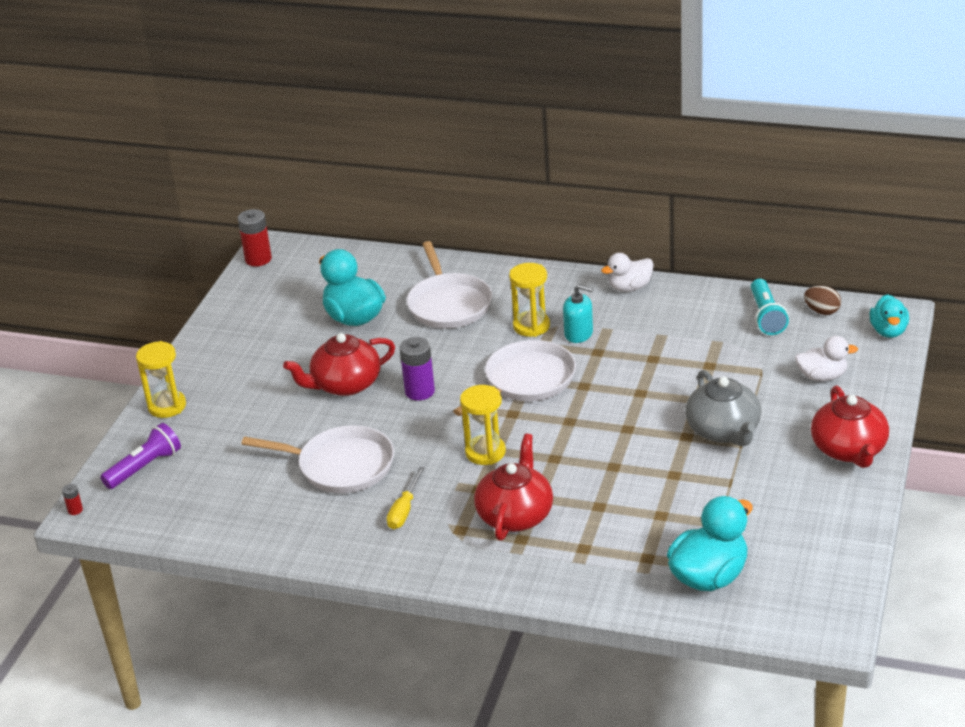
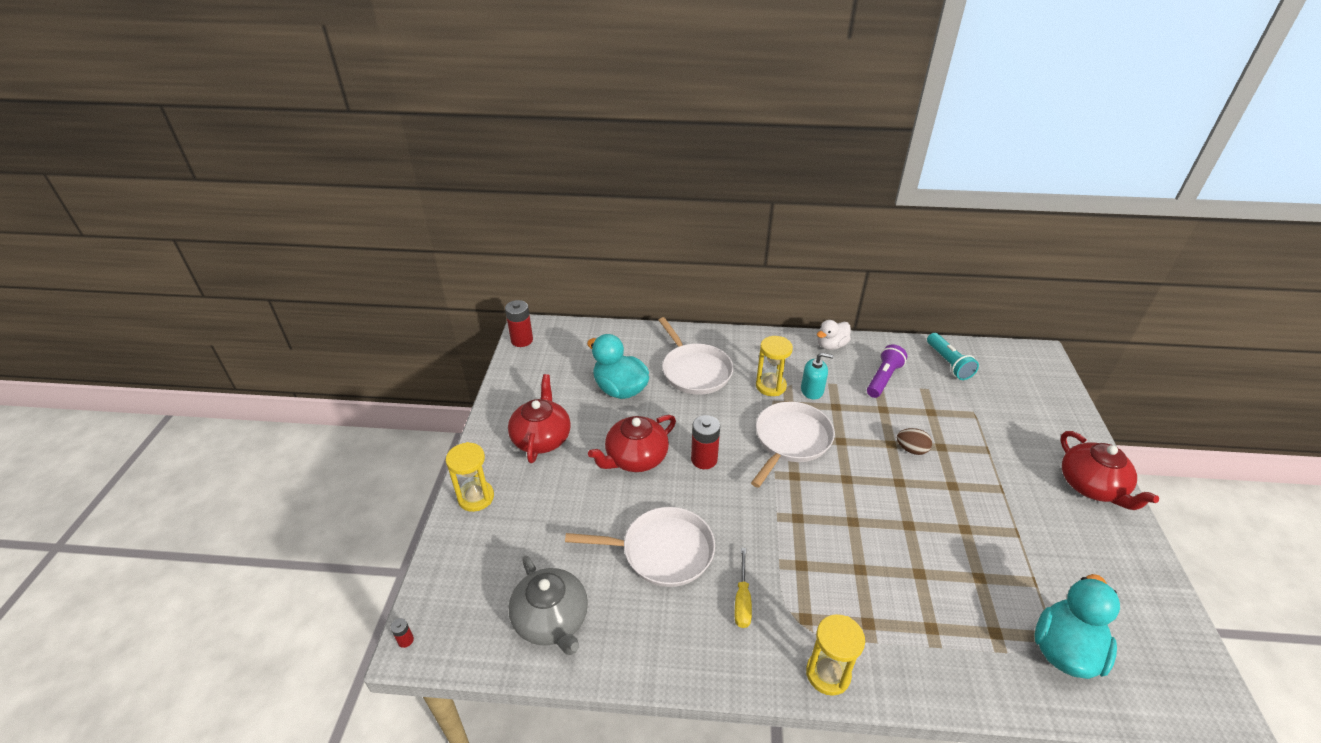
camera: 15 degrees left, 5 degrees up
(145, 467) = (469, 574): purple flashlight -> purple flashlight (883, 379)
(419, 391) = (704, 459): purple battery -> red battery
(485, 452) = (789, 521): yellow hourglass -> yellow hourglass (828, 674)
(515, 515) = (849, 593): red teapot -> red teapot (541, 438)
(724, 431) = (979, 476): grey teapot -> grey teapot (552, 620)
(822, 311) = (986, 356): brown egg -> brown egg (911, 449)
(822, 376) = (1024, 415): white duck -> none
(888, 331) = (1046, 369): turquoise duck -> none

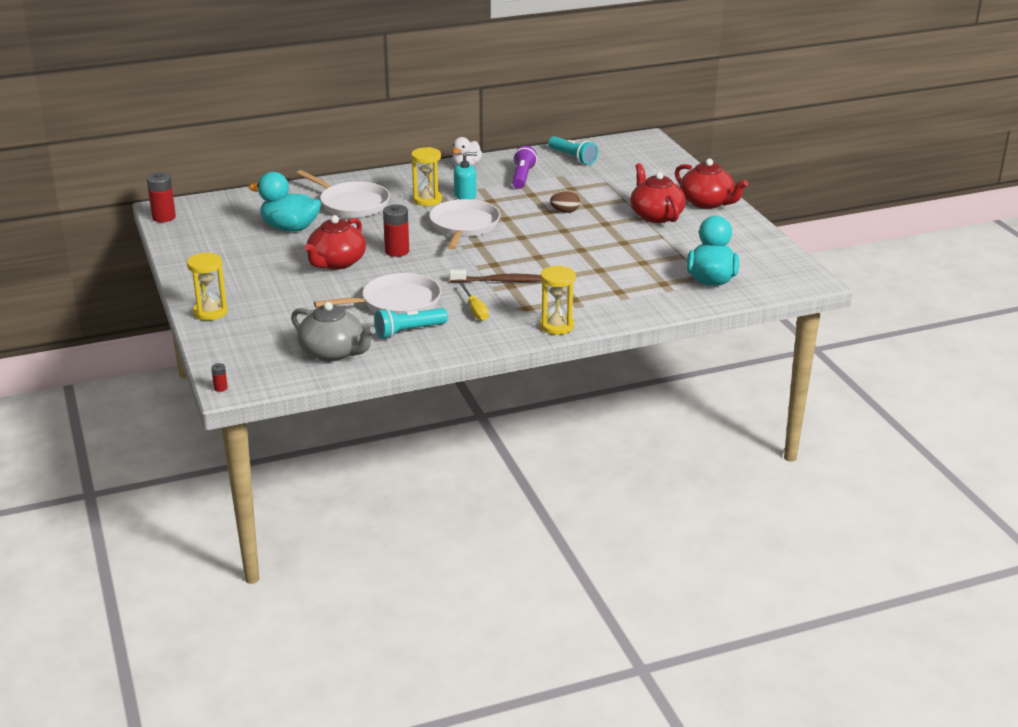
camera: 25 degrees left, 10 degrees down
(541, 438) = (240, 270): red teapot -> red teapot (656, 215)
(651, 612) = (409, 331): none -> turquoise flashlight
(793, 552) = (500, 281): none -> brown toothbrush

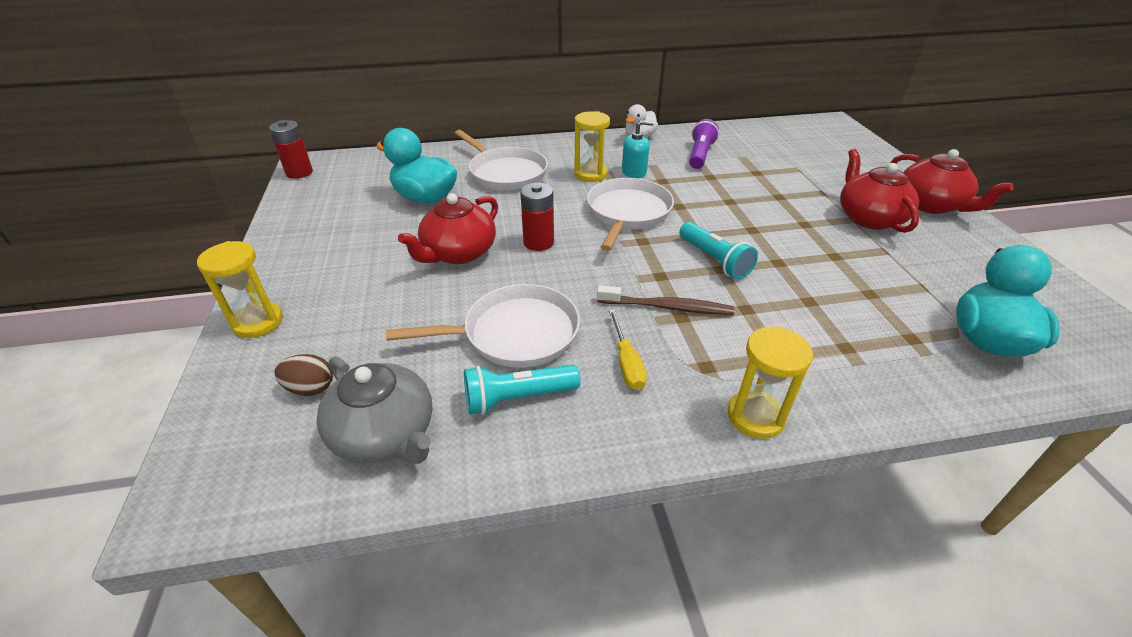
camera: 10 degrees right, 10 degrees up
(220, 388) = (162, 506): red battery -> none
(565, 211) = (752, 203): brown egg -> brown egg (310, 388)
(572, 158) = (755, 137): turquoise flashlight -> turquoise flashlight (714, 260)

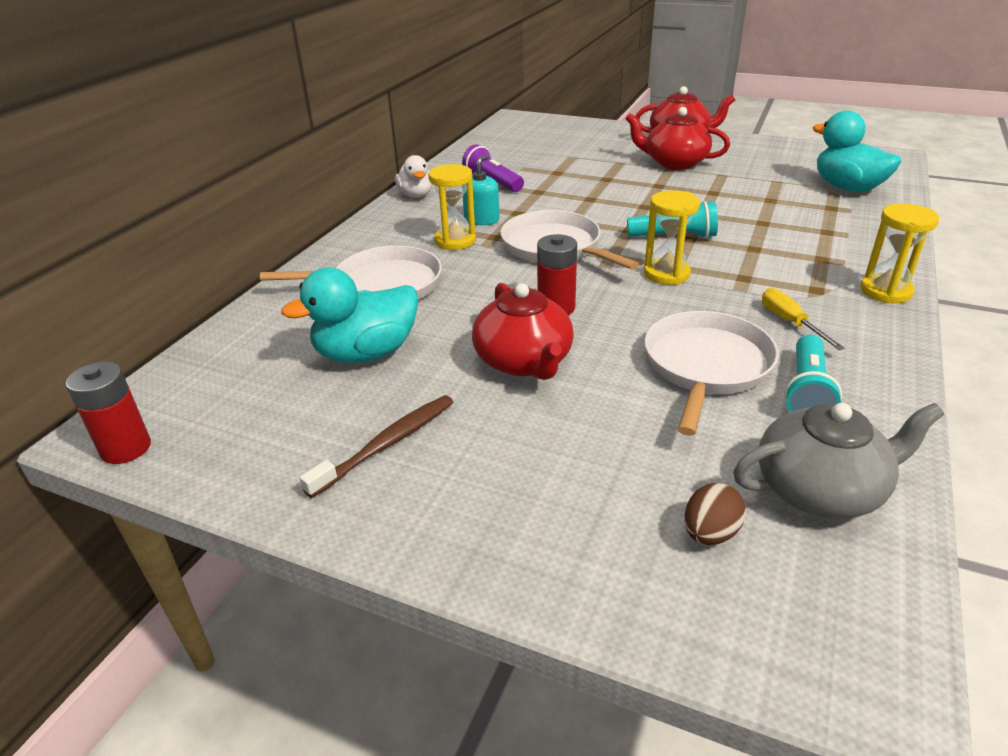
camera: 55 degrees left, 5 degrees down
(258, 322) = (529, 561): yellow hourglass -> yellow hourglass (666, 274)
(626, 363) = (790, 322): yellow screwdriver -> yellow screwdriver turned 135 degrees counterclockwise
(667, 307) = (725, 279): brown toothbrush -> brown toothbrush (387, 444)

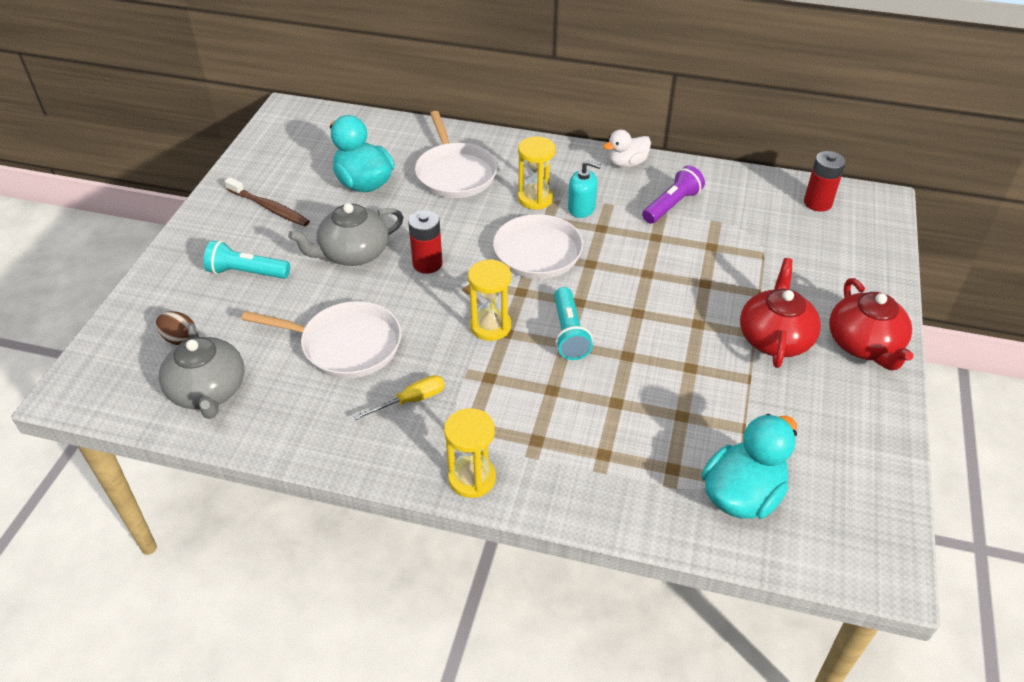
camera: 80 degrees right, 10 degrees up
(126, 448) = (274, 121): red battery -> red battery (817, 203)
(524, 361) = (353, 253): red teapot -> grey teapot
(806, 392) = (311, 398): turquoise flashlight -> turquoise flashlight (247, 272)

